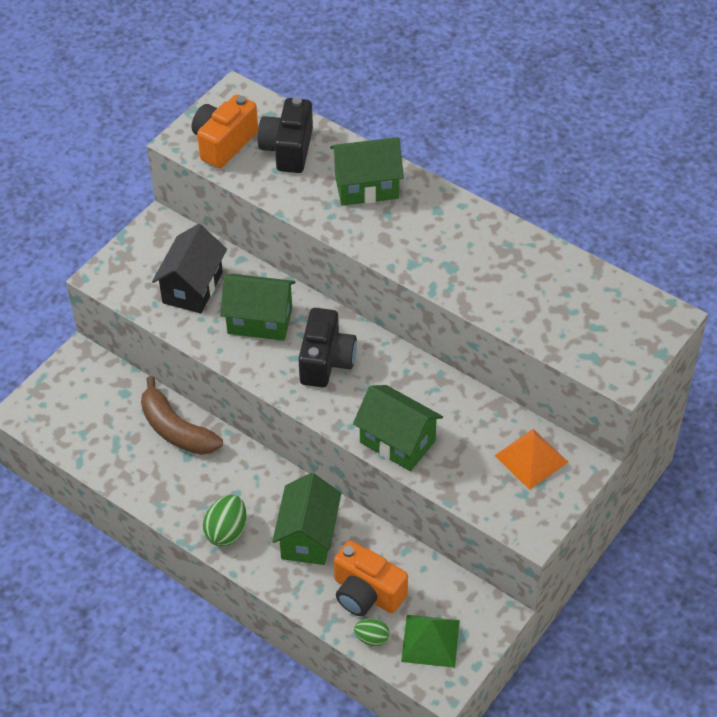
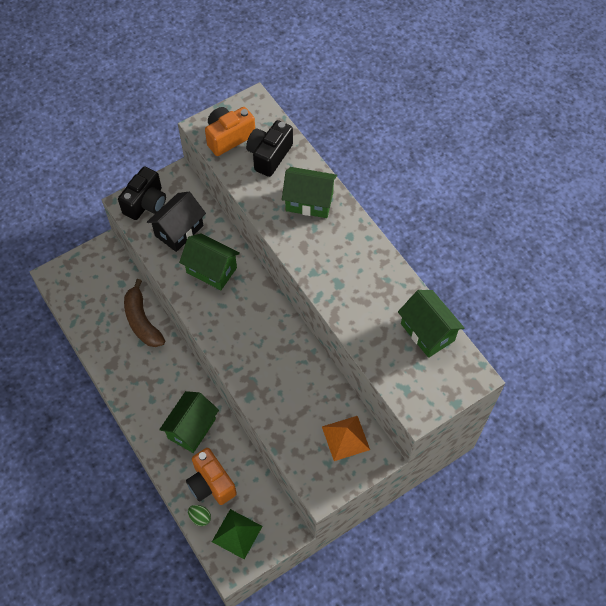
camera: 20 degrees right, 10 degrees up
(226, 531) = (142, 406): green egg -> none
(326, 361) = (241, 315): black camera -> black camera (146, 203)
(397, 441) = (261, 392): green house -> green house (427, 332)

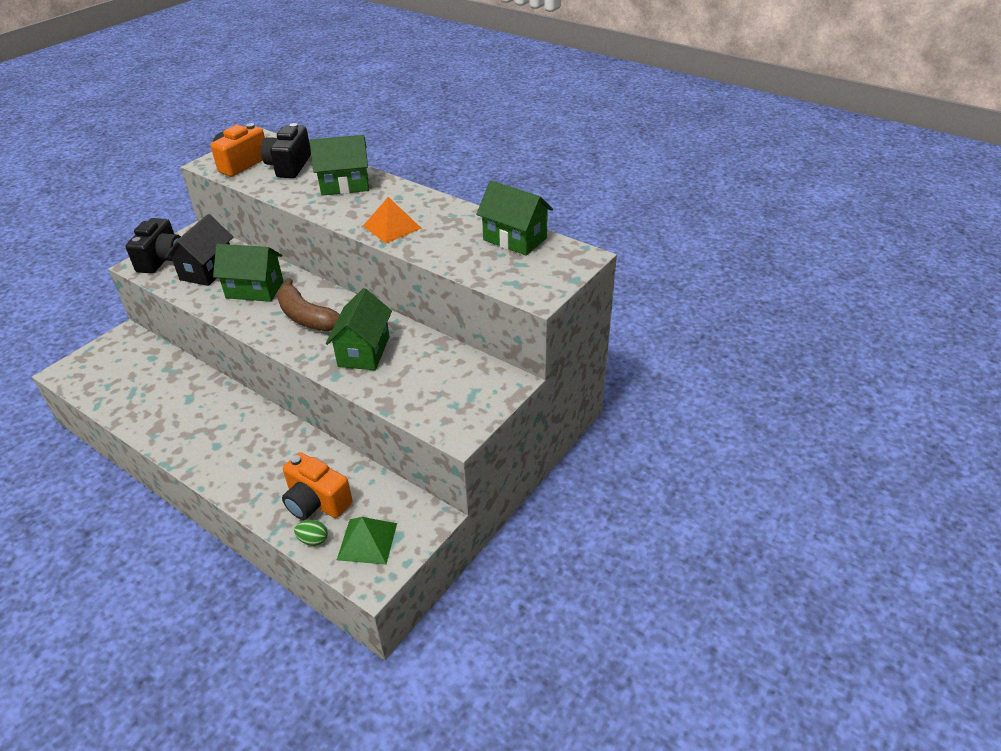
camera: 20 degrees left, 20 degrees down
(142, 321) = (185, 381): brown banana -> brown banana (306, 317)
(192, 428) = (275, 458): green house -> green house (364, 351)
(345, 438) = (464, 378): orange pyramid -> orange pyramid (392, 227)

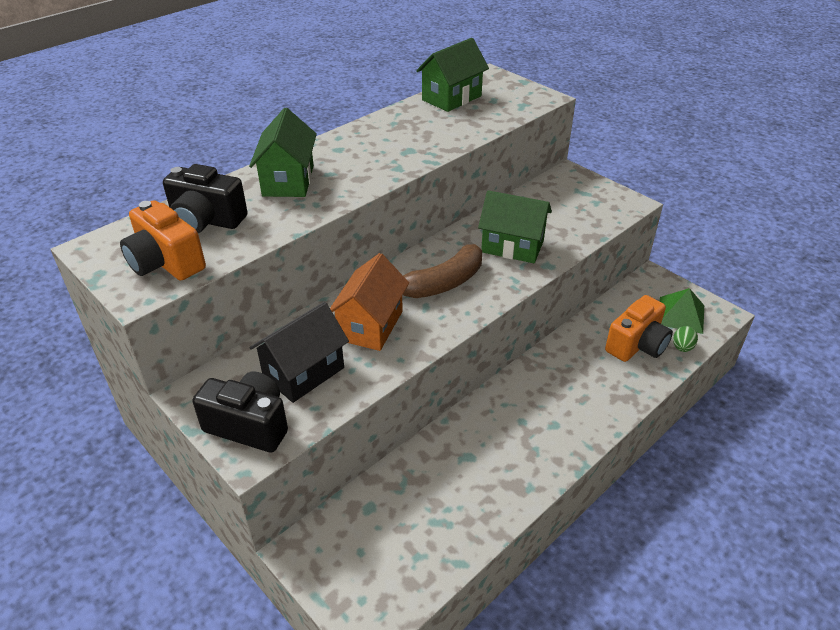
camera: 80 degrees left, 0 degrees up
(207, 270) = (304, 372): black house -> black house turned 75 degrees counterclockwise
(255, 290) = (371, 325): green house -> orange house
(392, 227) = (402, 155): orange pyramid -> none

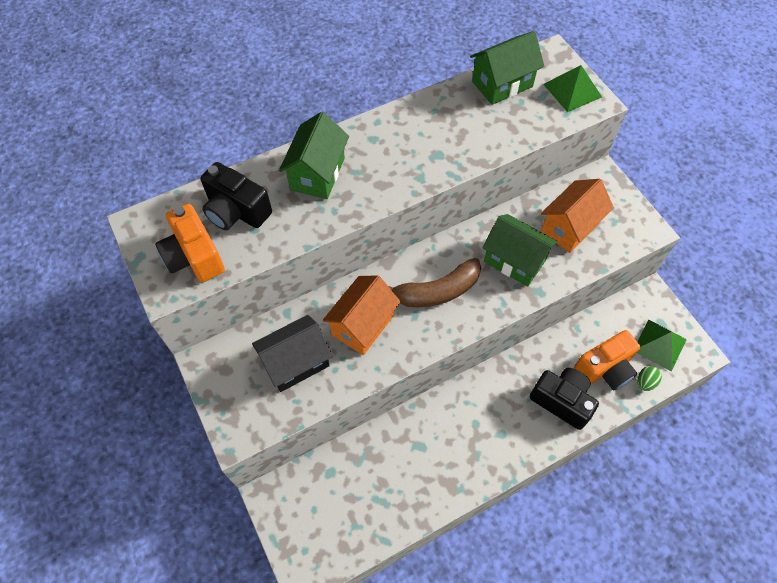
camera: 15 degrees right, 20 degrees up
(249, 425) = (242, 406): black camera -> black camera (562, 401)
(519, 93) = (572, 90): none -> green pyramid
(555, 213) = (570, 227): none -> orange house

